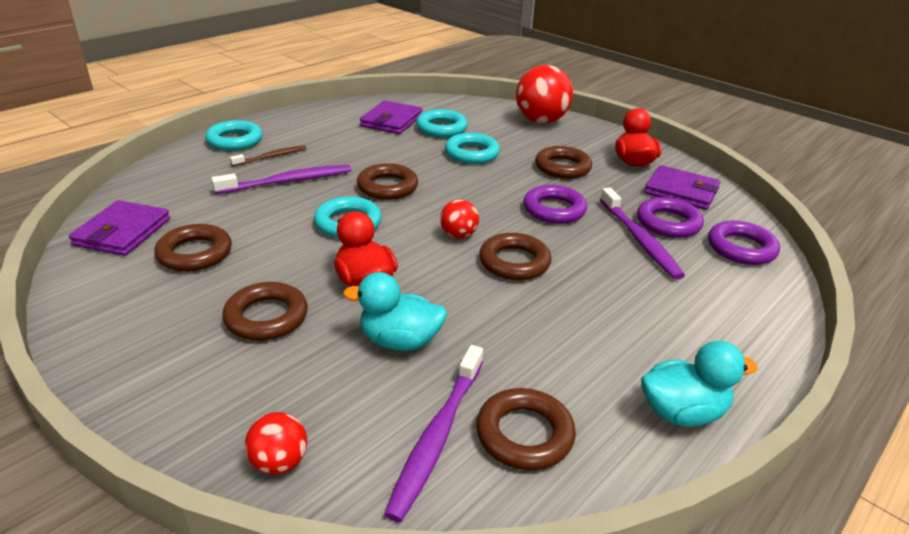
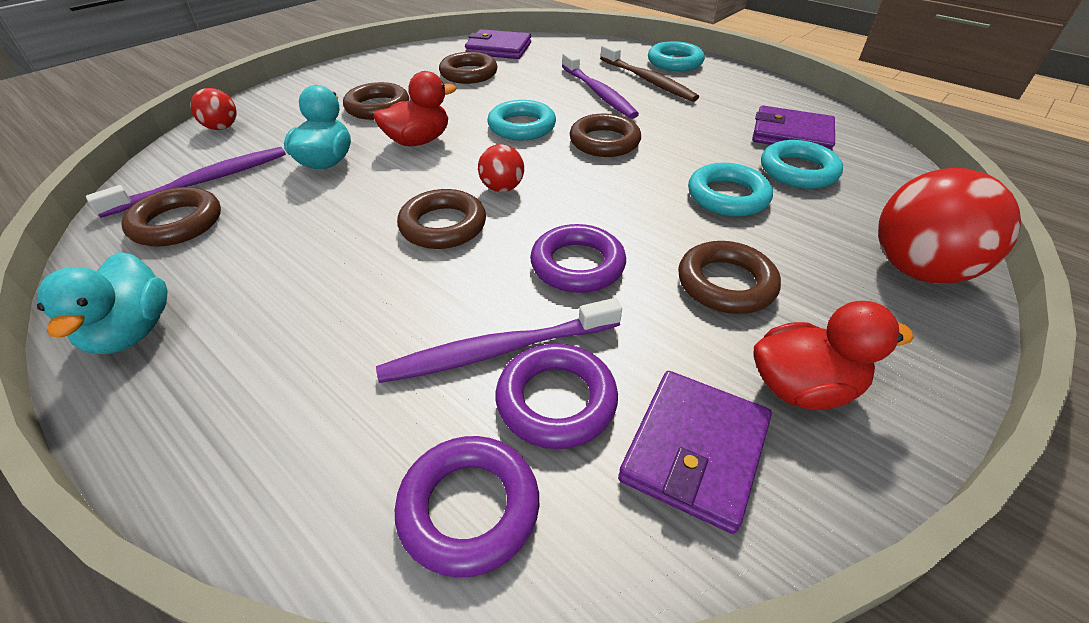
camera: 90 degrees right, 10 degrees up
(271, 157) = (648, 81): brown toothbrush -> brown toothbrush, size x1.64
(437, 437) = (204, 182): purple toothbrush -> purple toothbrush turned 120 degrees clockwise

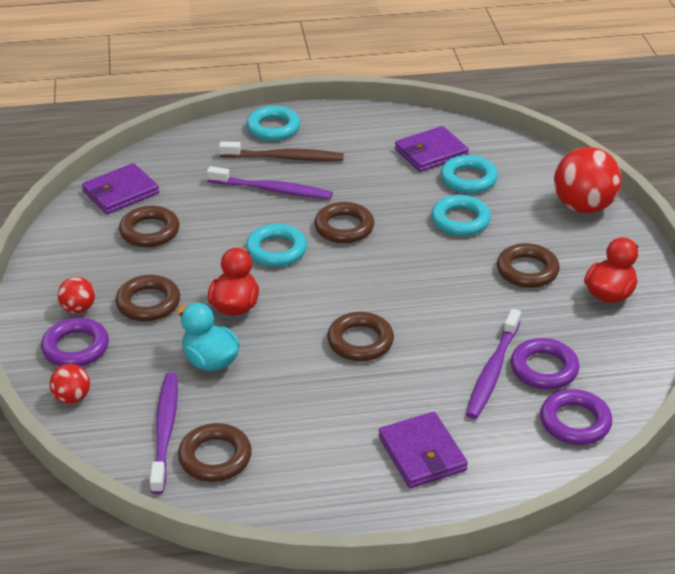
camera: 50 degrees left, 5 degrees down
(132, 331) = (329, 502): turquoise duck -> none
(502, 188) = (346, 298): red ball -> red ball (78, 309)
(577, 265) = (457, 310): purple ring -> purple ring (76, 347)
(694, 451) = (609, 345): purple wallet -> purple wallet (422, 453)

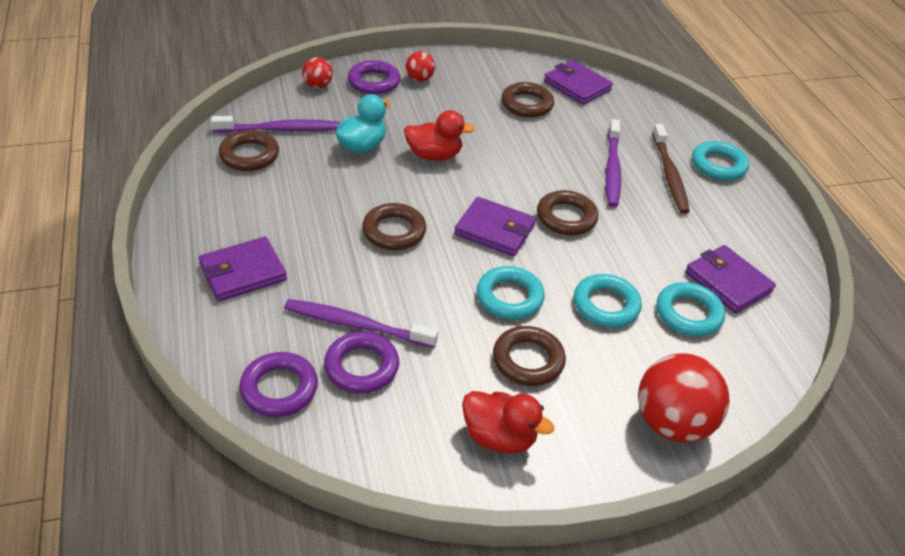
camera: 80 degrees right, 5 degrees up
(148, 303) = (431, 111): brown ring -> none
(276, 250) = (518, 175): turquoise ring -> turquoise ring (509, 297)
(360, 274) = (495, 230): none -> purple wallet

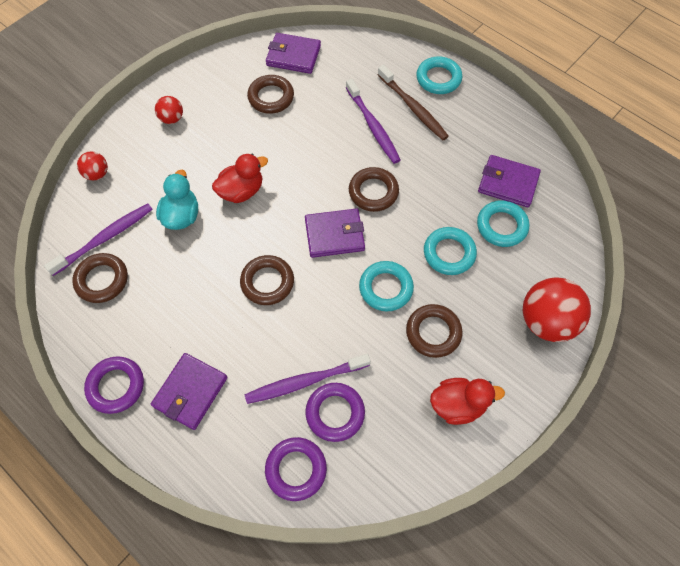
camera: 30 degrees left, 20 degrees up
(374, 82) = (139, 143): purple ring -> purple ring (116, 386)

